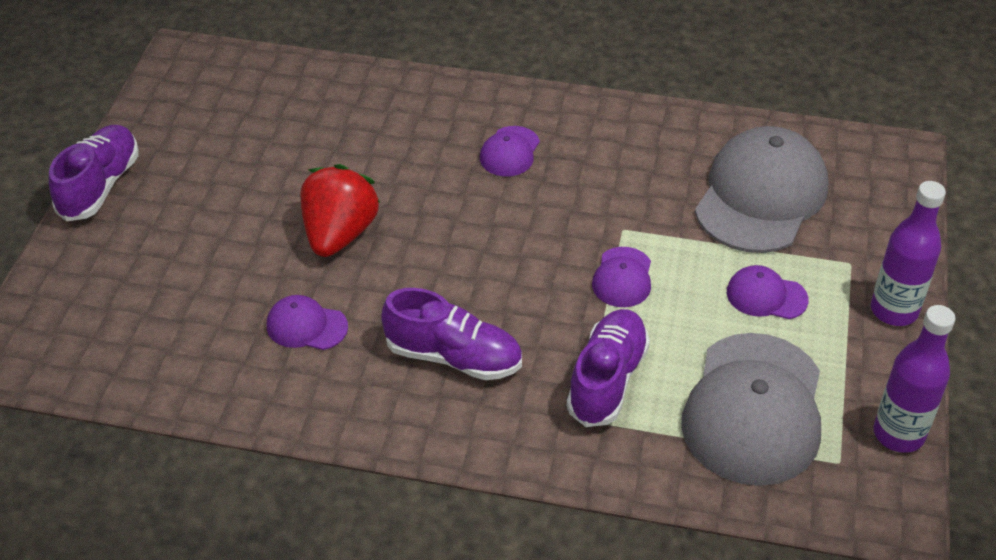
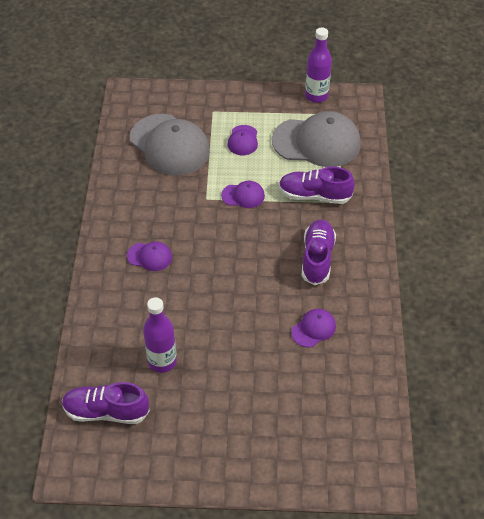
camera: 100 degrees left, 5 degrees up
(100, 186) = (219, 480): purple shoe -> purple shoe (106, 411)
(306, 326) = (313, 329): purple cap -> purple cap turned 135 degrees counterclockwise
(339, 234) = (237, 329): red strawberry -> none
(761, 196) = (169, 145): grey cap -> grey cap turned 150 degrees counterclockwise
(894, 310) = (242, 96): purple bottle -> purple bottle (162, 361)

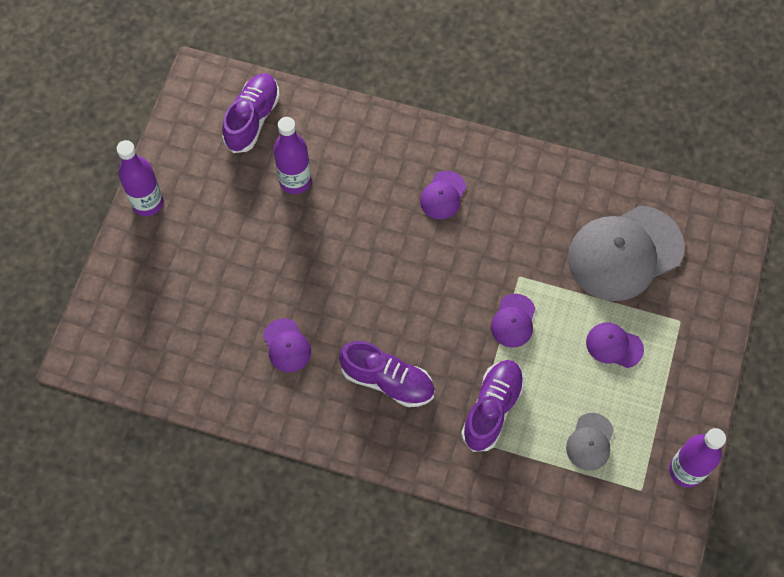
camera: 105 degrees right, 15 degrees up
(215, 474) = (148, 203): none -> purple bottle
(316, 142) = (590, 442): grey cap -> grey cap, size x0.47

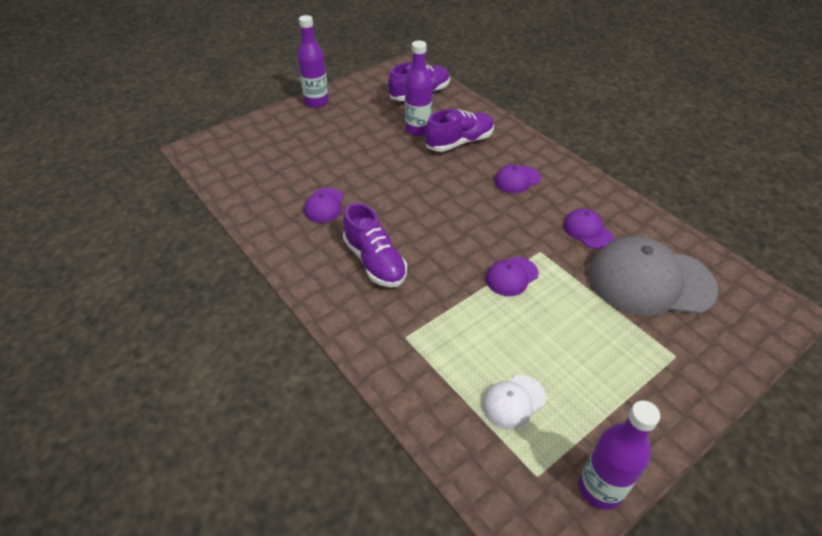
camera: 35 degrees right, 20 degrees down
(492, 409) = (442, 325): purple shoe -> purple shoe (459, 142)
(590, 442) = (513, 401): grey cap -> white cap
(614, 346) = (593, 340): purple cap -> purple cap (587, 231)

